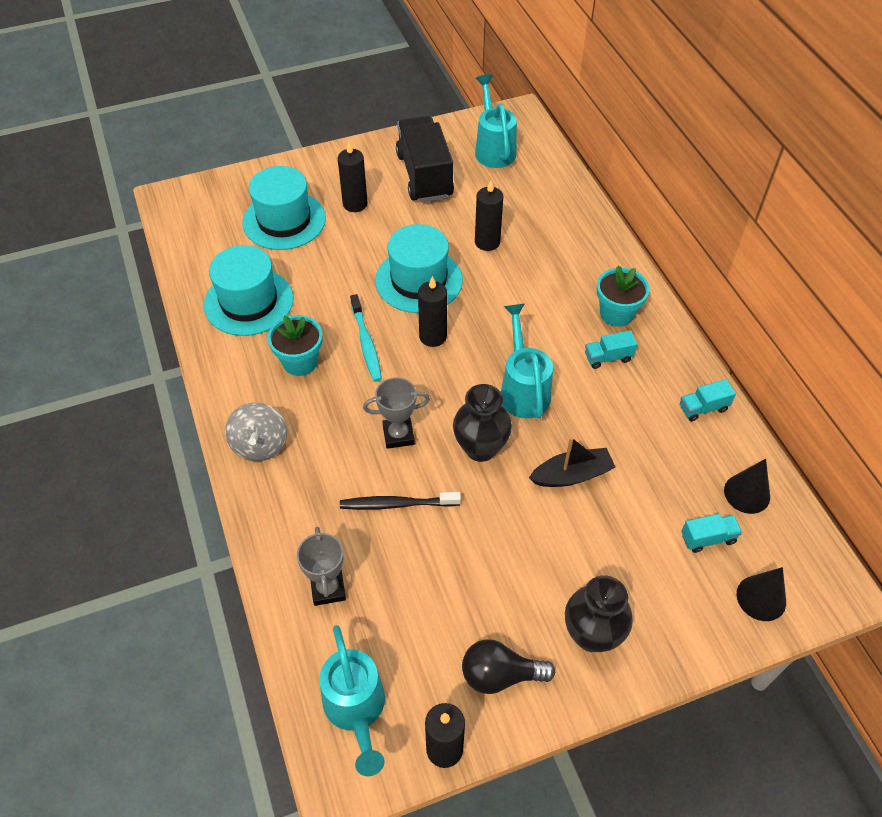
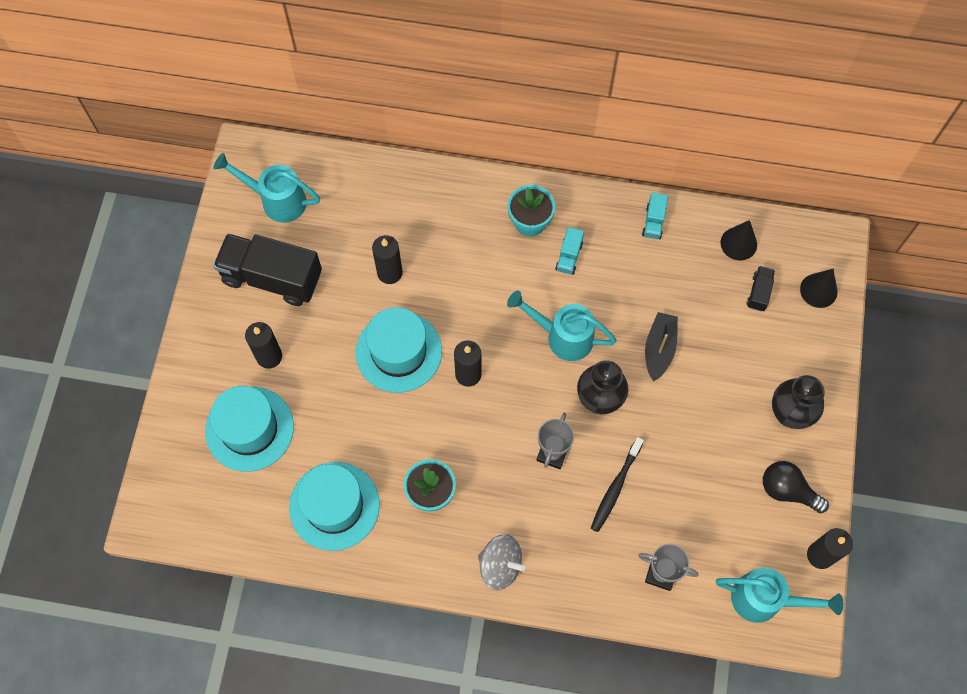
camera: 60 degrees left, 15 degrees up
(366, 343) = (443, 430): turquoise toothbrush -> none
(500, 675) = (787, 490): black light bulb -> black light bulb turned 90 degrees clockwise
(708, 538) = (759, 292): turquoise truck -> black truck

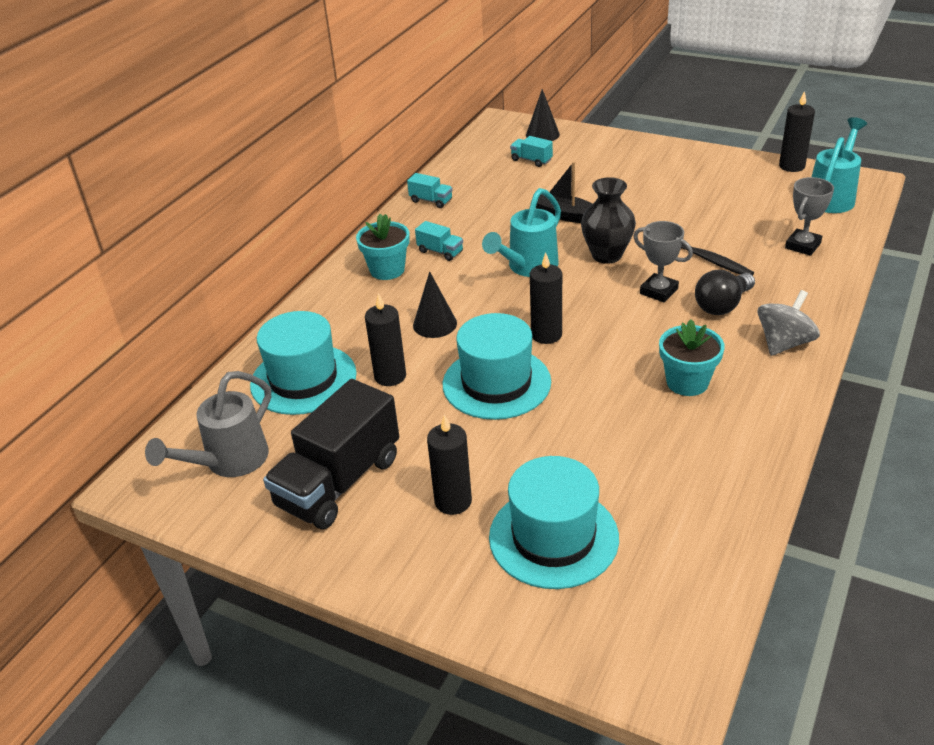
camera: 70 degrees left, 30 degrees down
(277, 200) = (229, 462): turquoise watering can -> grey watering can
(334, 506) = (687, 467): turquoise hat -> turquoise hat (303, 379)
(738, 243) = (478, 163): black cone -> black cone (435, 324)
(759, 292) = (531, 160): black truck -> turquoise truck
(787, 490) = (727, 172): black light bulb -> black light bulb (722, 305)
(789, 414) = (654, 162): black vase -> none

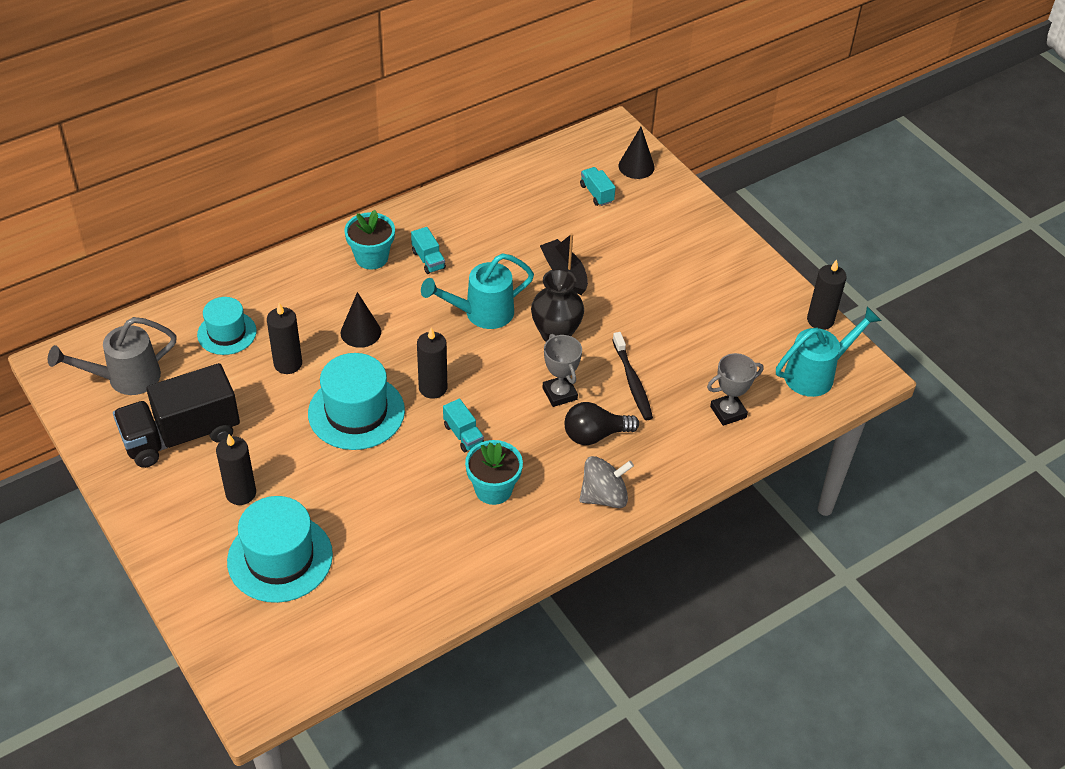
camera: 25 degrees right, 10 degrees up
(303, 379) = (227, 333): turquoise hat -> turquoise hat, size x0.63
(431, 201) = (470, 199): turquoise truck -> turquoise truck (463, 435)

